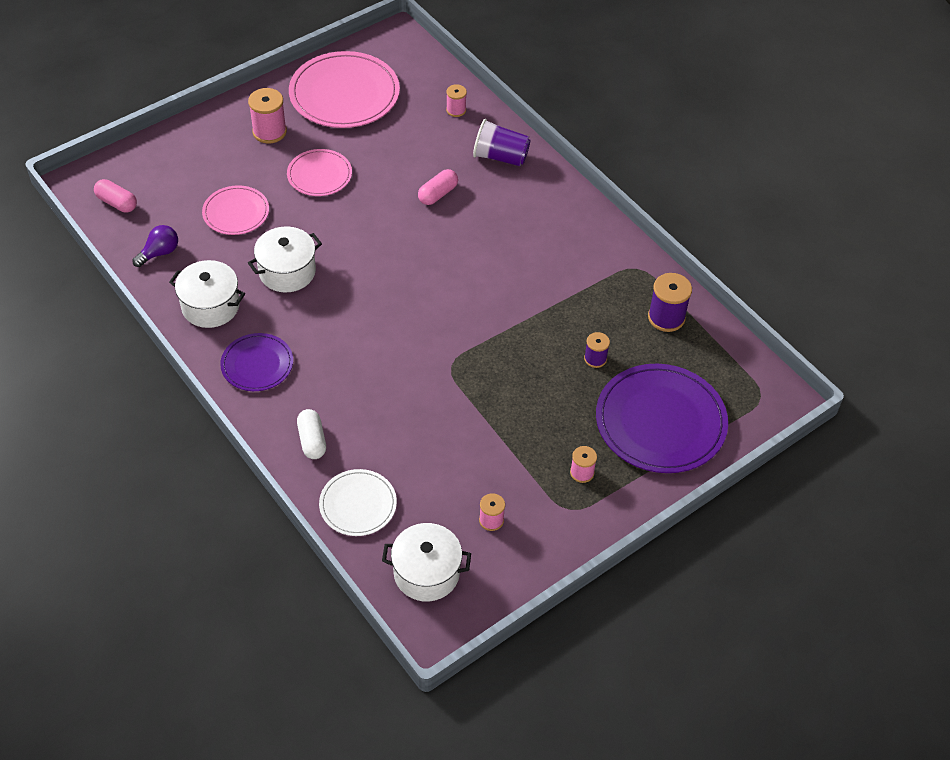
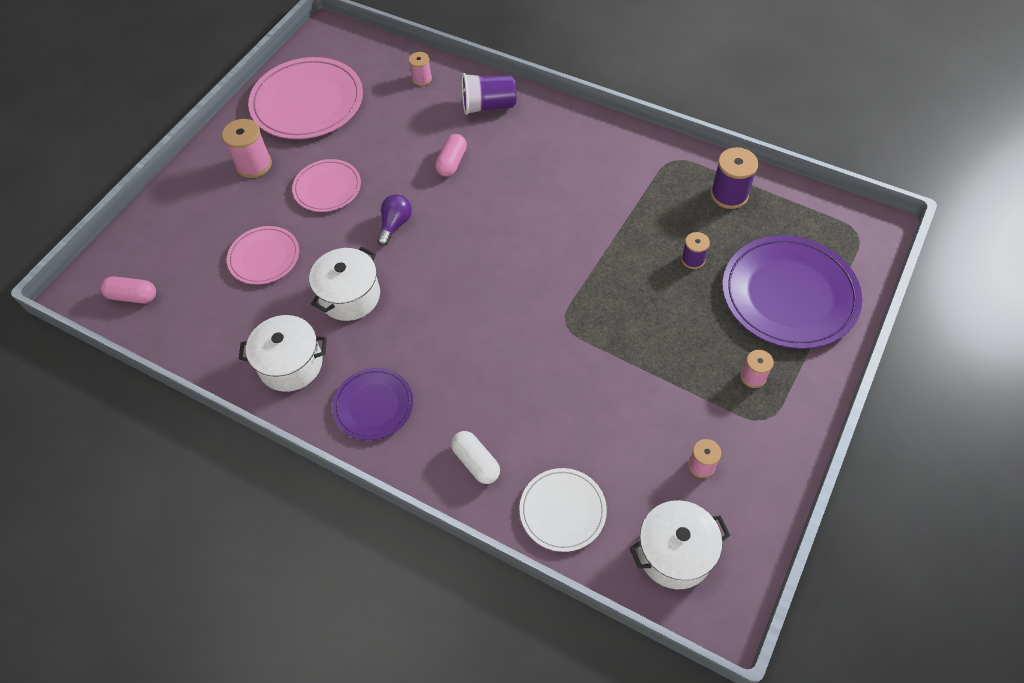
camera: 20 degrees left, 5 degrees up
(159, 253) = (206, 330): purple light bulb -> purple light bulb (395, 224)

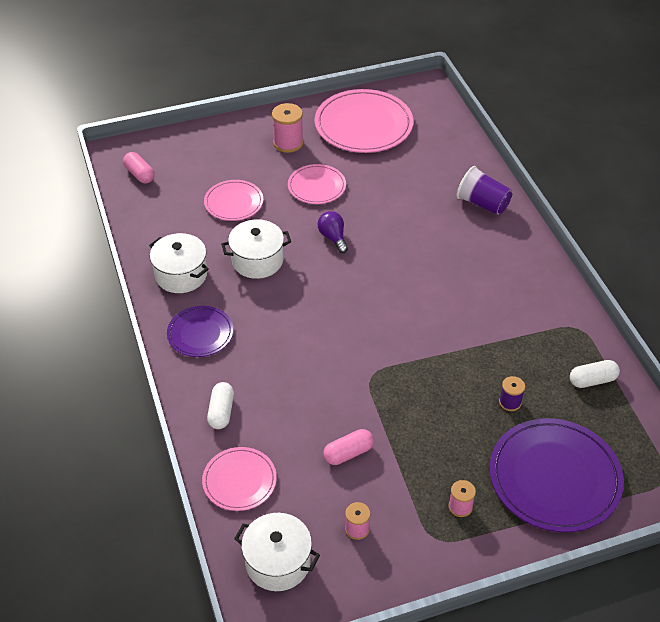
camera: 40 degrees right, 10 degrees down
(395, 224) = (333, 237): purple light bulb -> purple light bulb turned 90 degrees counterclockwise
(422, 79) = (456, 156): pink spool -> none
(452, 162) = (414, 223): pink capsule -> pink capsule (348, 453)
(562, 510) = (239, 480): white plate -> pink plate
(729, 194) = (592, 380): purple spool -> white capsule

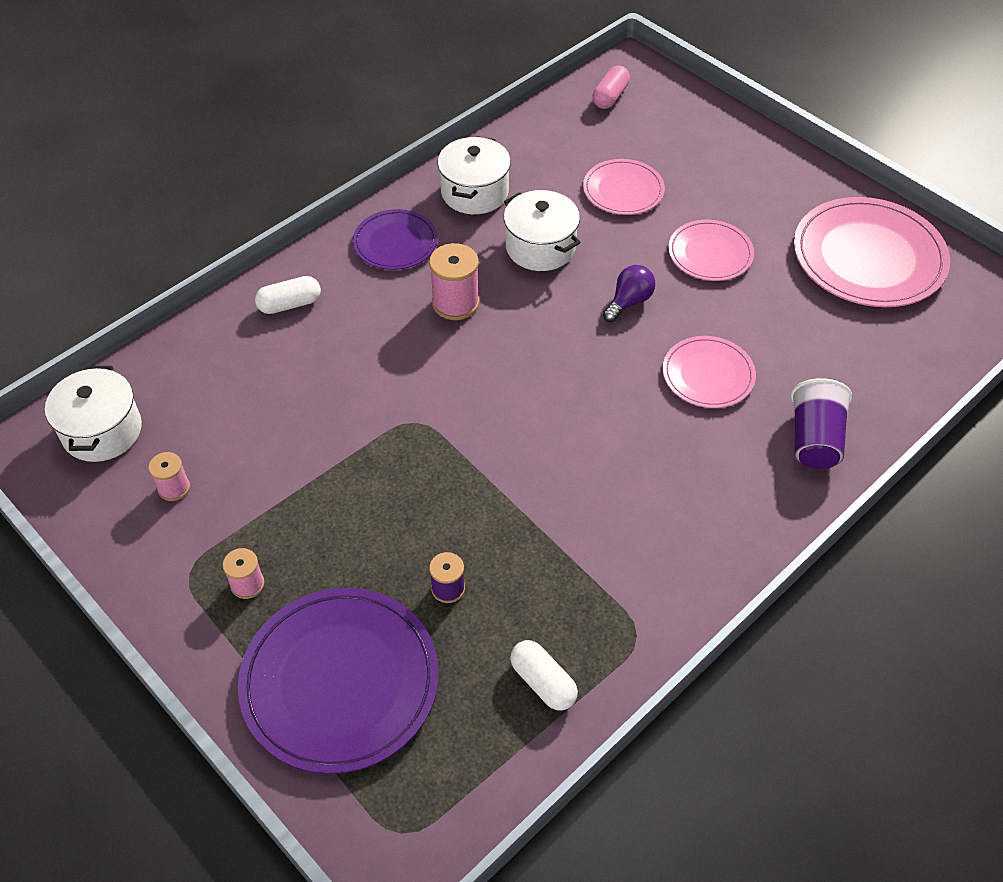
camera: 65 degrees right, 5 degrees up
(239, 480) = (200, 356): pink plate -> pink plate (708, 375)
(288, 143) = (769, 198): pink spool -> pink spool (455, 303)
(348, 453) = (282, 441): pink capsule -> none

